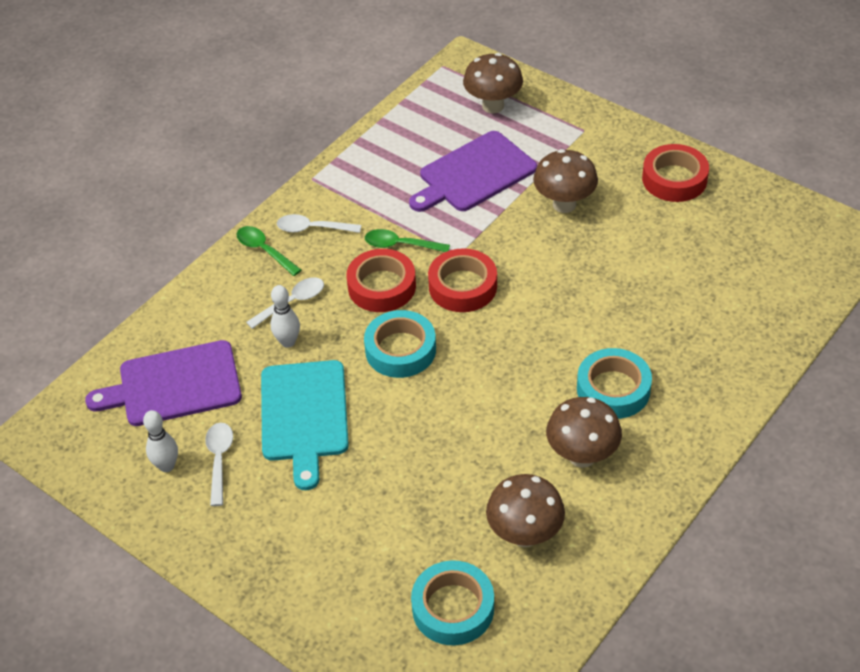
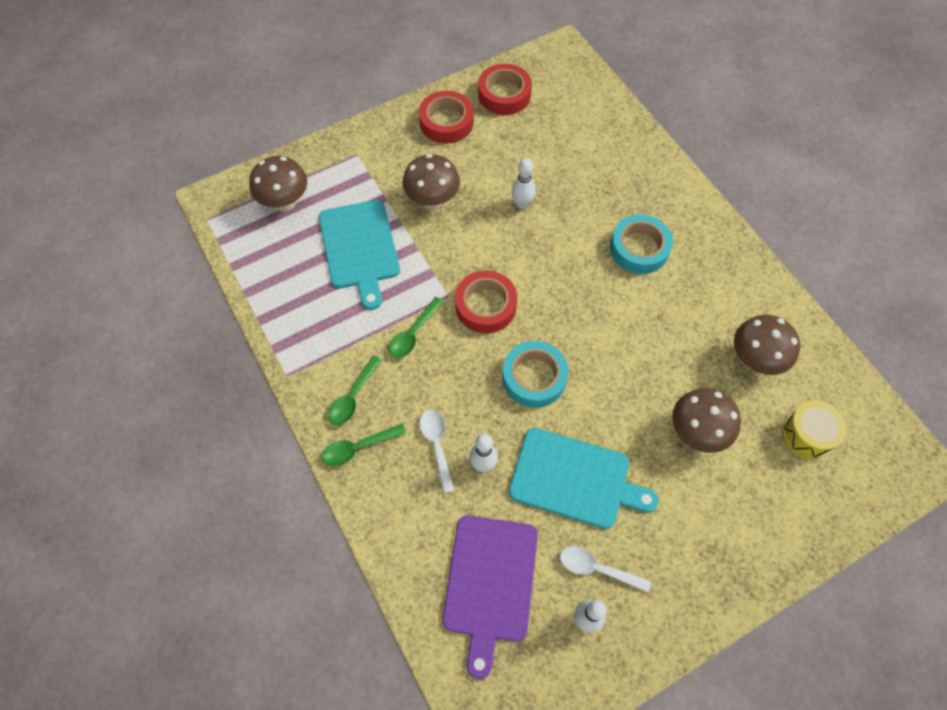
camera: 70 degrees left, 15 degrees up
(313, 228) = (353, 396): white spoon -> green spoon
(382, 286) = (454, 366): red tape -> red tape (504, 94)
(453, 608) = (807, 435): turquoise tape -> yellow drum
(474, 174) = (360, 248): purple cutting board -> turquoise cutting board
(582, 456) = (694, 294): brown mushroom -> brown mushroom (696, 433)
(607, 273) = (522, 204): none -> white bowling pin

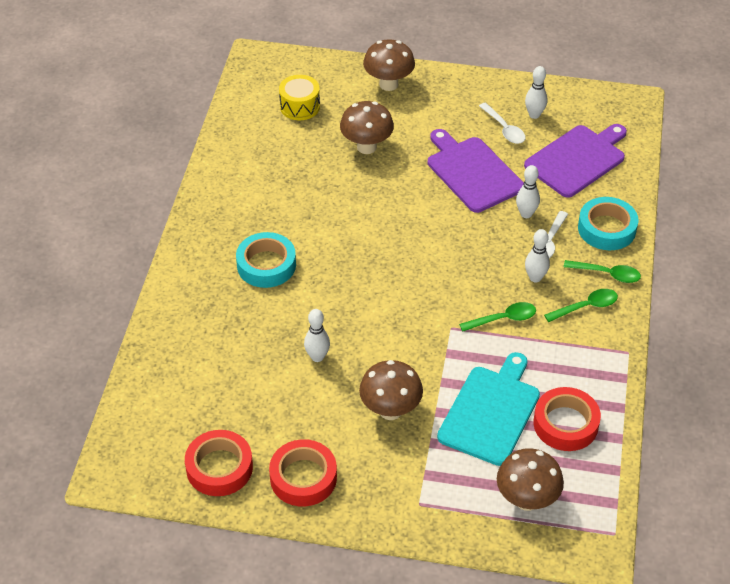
camera: 140 degrees left, 15 degrees down
(419, 395) = (535, 278): none -> white bowling pin
(485, 306) = (428, 302): red tape -> red tape (565, 424)
(534, 377) = (440, 237): turquoise tape -> turquoise tape (606, 229)
(574, 479) = (472, 172): turquoise cutting board -> purple cutting board
(754, 360) = (278, 156): brown mushroom -> brown mushroom (388, 84)

